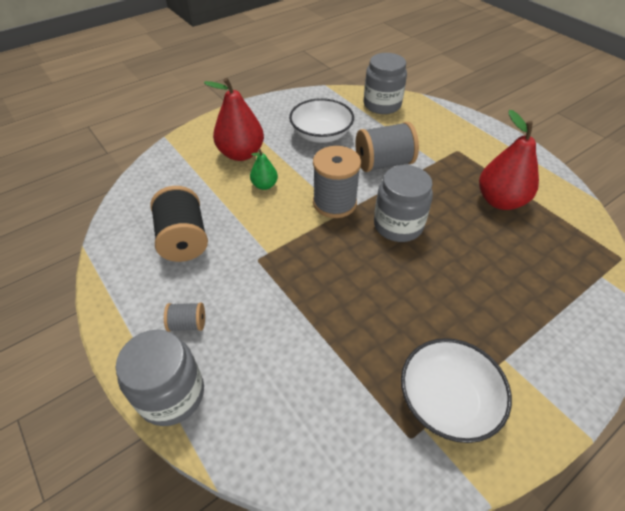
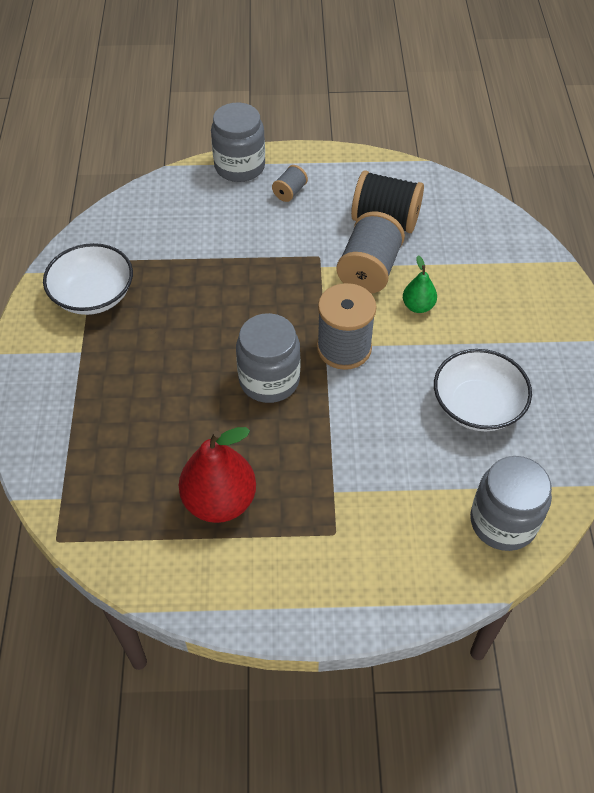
camera: 125 degrees right, 5 degrees up
(241, 154) = (491, 311): red pear -> none
(383, 163) = (372, 433): grey spool -> grey spool (369, 270)

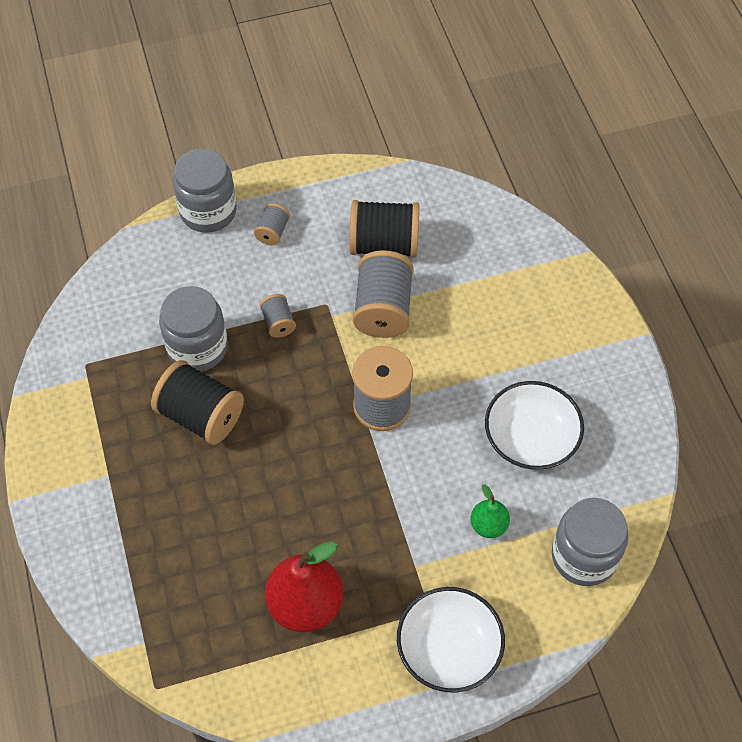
camera: 15 degrees left, 5 degrees up
(93, 295) = (99, 406): white bowl -> white bowl (448, 649)
(178, 321) = (200, 415): none -> black spool
(269, 380) = (316, 460): grey jar -> grey jar (197, 347)
(271, 262) = (278, 323): none -> grey spool
(418, 306) = (444, 340): green pear -> green pear (488, 525)

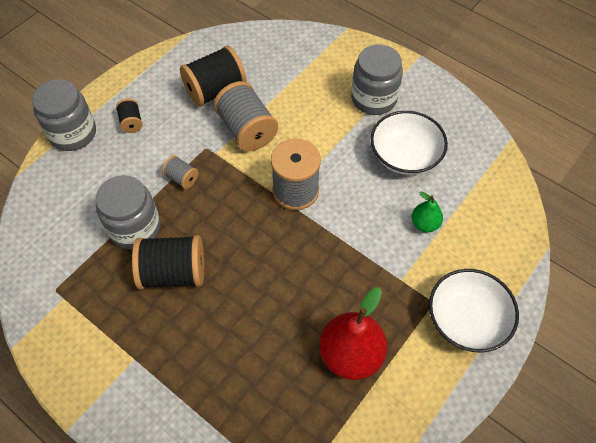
camera: 35 degrees left, 0 degrees up
(272, 232) = (131, 122): grey spool -> black spool
(584, 556) = (496, 206): grey jar -> grey jar (373, 98)

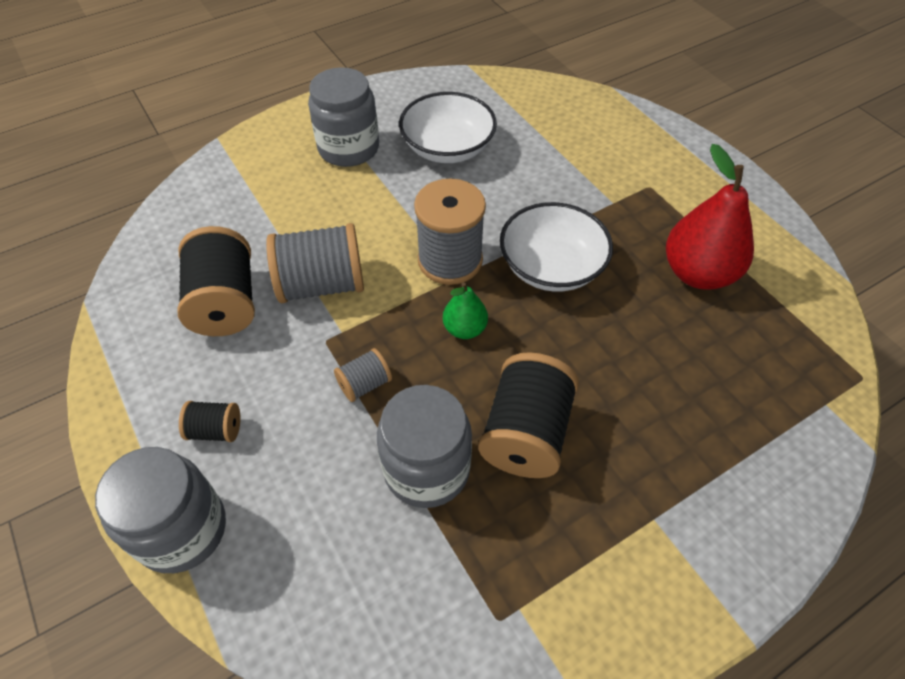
camera: 70 degrees left, 5 degrees down
(424, 224) = (548, 161): green pear -> green pear (465, 329)
(467, 319) = (677, 167): white bowl -> white bowl (551, 267)

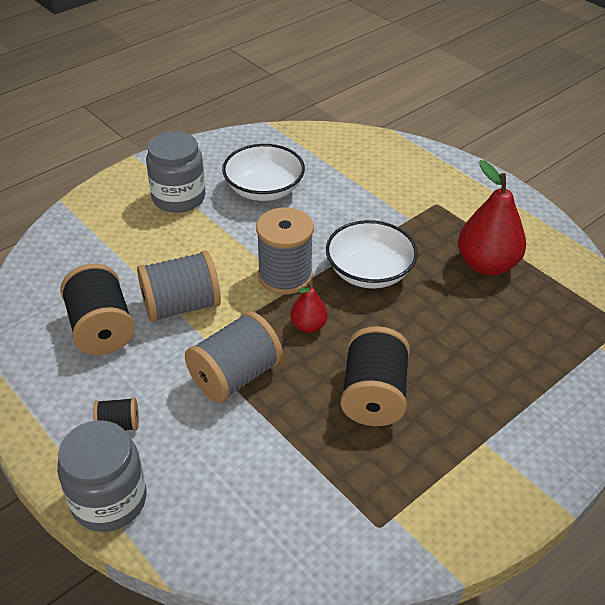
camera: 10 degrees left, 10 degrees down
(365, 384) = (235, 376): grey spool -> grey spool, size x2.00
(426, 469) = (300, 431): grey jar -> none
(465, 329) = (308, 326): green pear -> red pear

